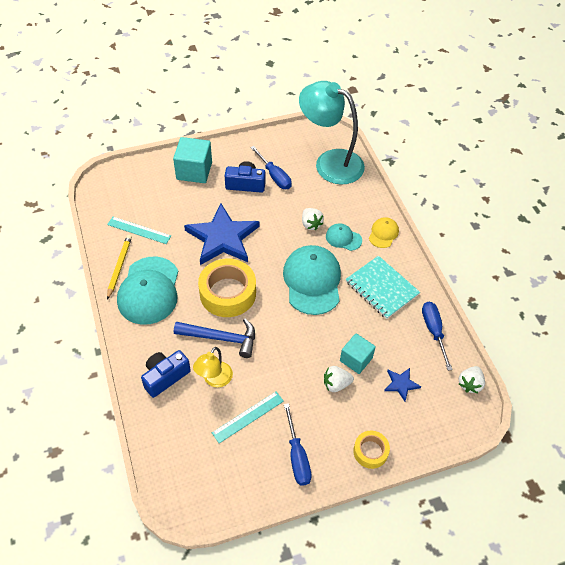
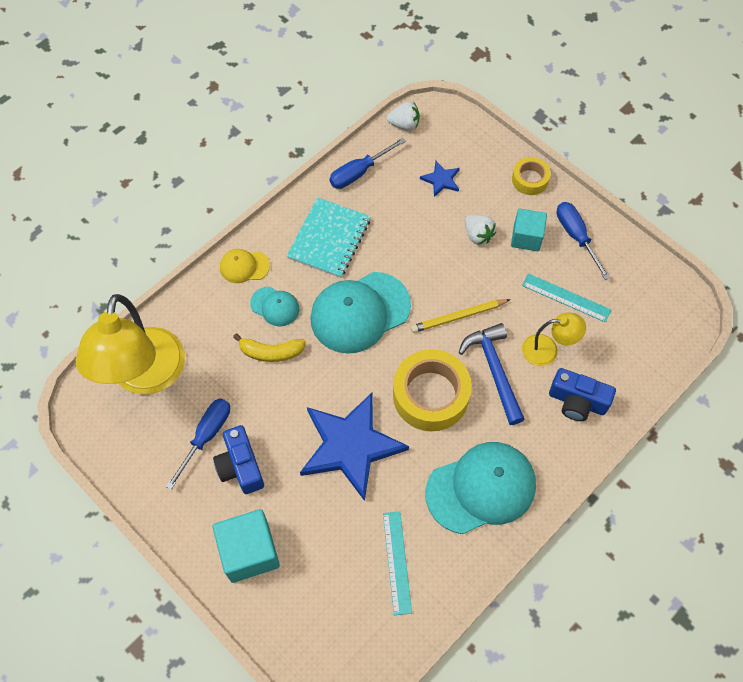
camera: 115 degrees left, 10 degrees up
(119, 267) = (468, 549): yellow pencil -> yellow pencil (458, 317)
(297, 456) = (576, 236): blue screwdriver -> blue screwdriver turned 75 degrees counterclockwise
(311, 224) = (271, 352): white strawberry -> yellow banana
(330, 162) = (145, 377): turquoise lamp -> yellow lamp
(343, 238) = (275, 306): turquoise cap -> turquoise cap turned 60 degrees counterclockwise
(356, 359) = (437, 229): turquoise cube -> turquoise cube (526, 237)

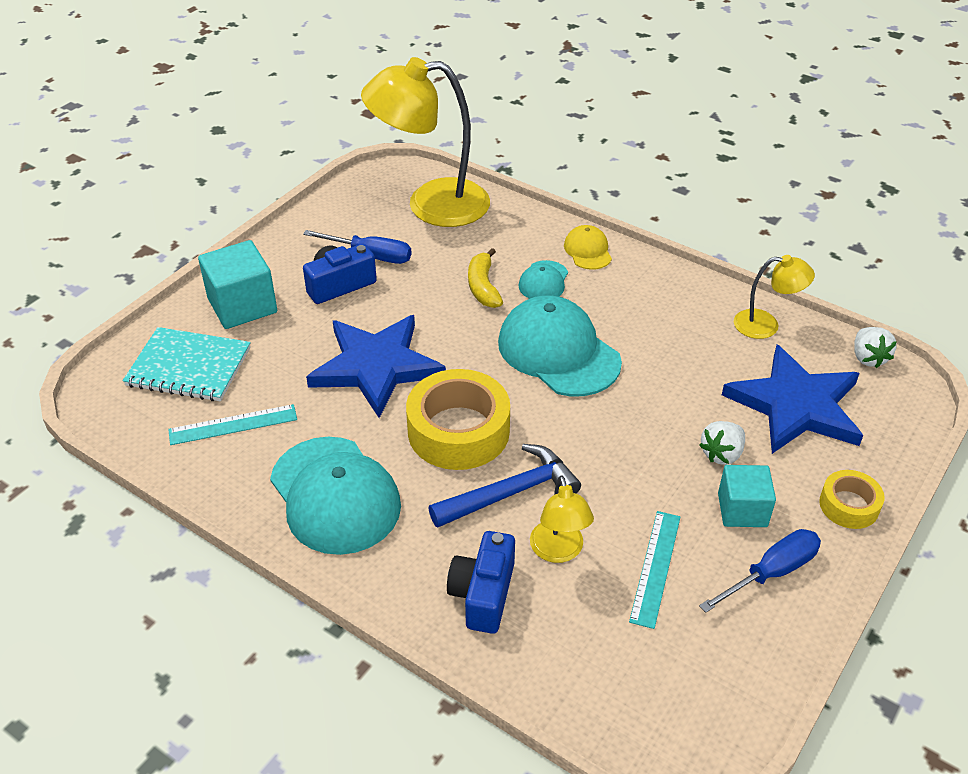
camera: 80 degrees right, 20 degrees down
(329, 239) = (653, 312): turquoise notebook -> turquoise notebook (189, 367)
(359, 172) = (766, 325): blue screwdriver -> yellow lamp
(441, 180) = (796, 405): blue star -> blue star, size x2.33
(458, 317) = (582, 446): yellow pencil -> none

